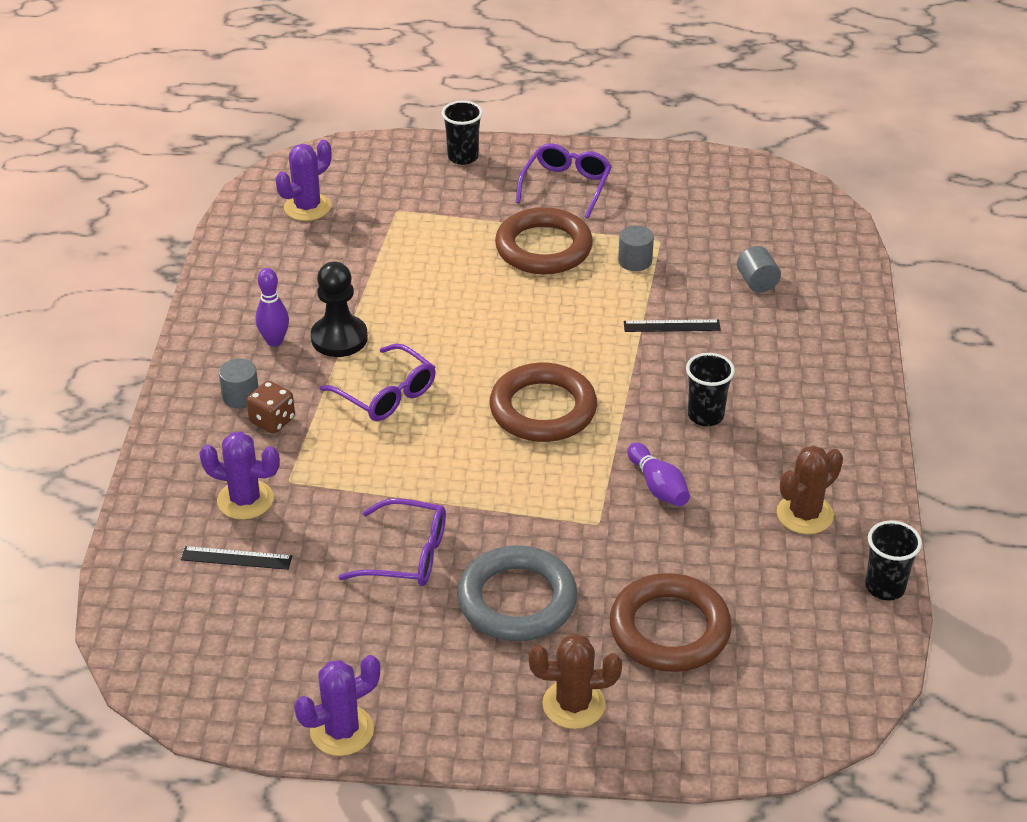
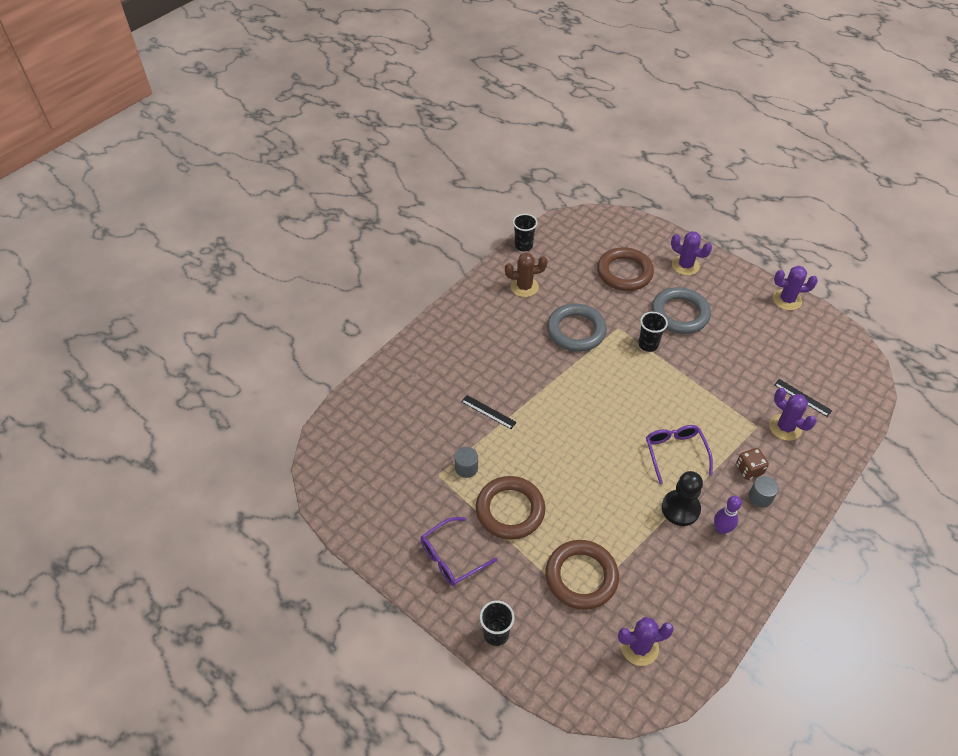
camera: 145 degrees left, 10 degrees up
(407, 555) = (717, 358): purple glasses -> none
(543, 409) = (598, 398): brown ring -> brown ring (581, 577)
(573, 704) = (685, 265): brown cactus -> purple cactus
(658, 486) = (576, 331): purple bowling pin -> grey ring
(705, 416) = (521, 352): black cup -> black cup (648, 345)
(757, 282) = (416, 414): grey cylinder -> none

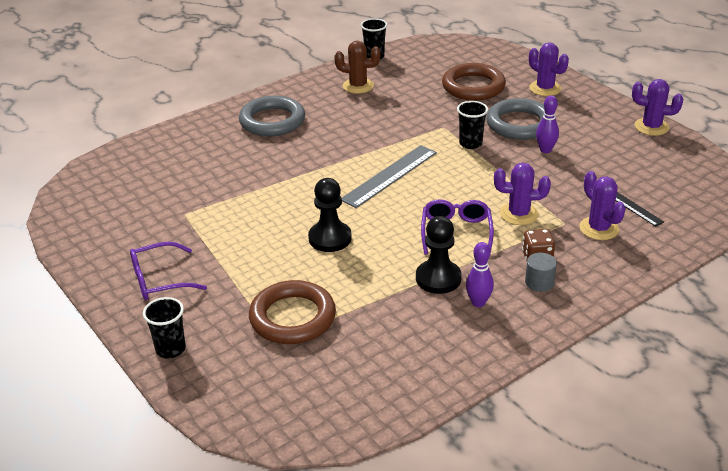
camera: 15 degrees right, 15 degrees down
(466, 468) = (217, 213): grey cylinder -> none
(488, 412) = (266, 173): black ruler -> none
(510, 510) = (244, 252): brown ring -> none
(575, 480) = (330, 238): none -> black pawn
(576, 331) = (395, 124): grey ring -> grey ring (272, 121)
(595, 396) = (389, 176): none -> grey ruler
(639, 647) = (327, 388): purple cactus -> purple cactus (519, 214)
(712, 342) = (545, 150): none -> purple bowling pin

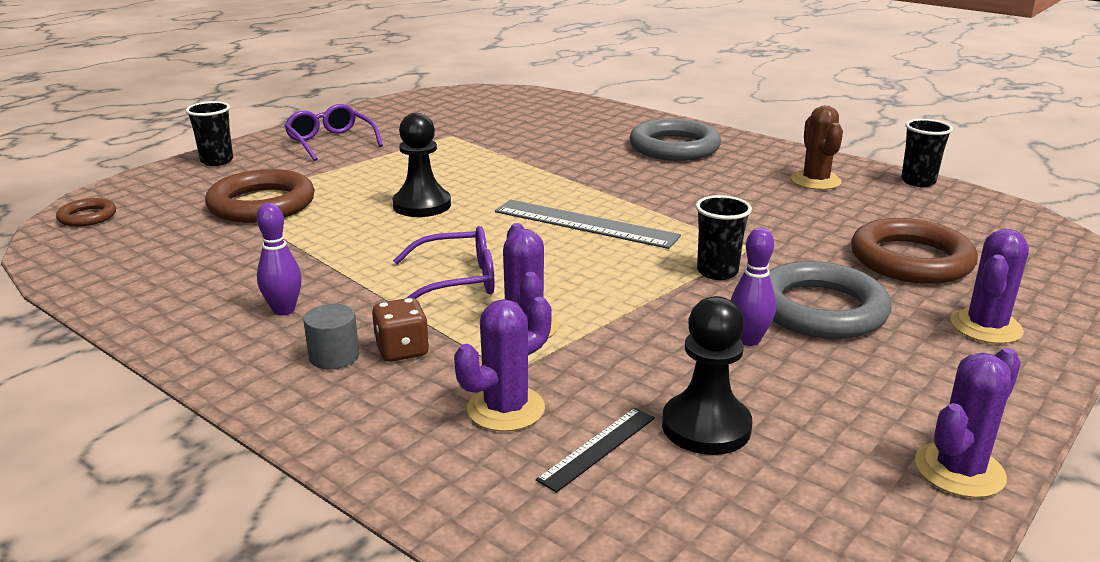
camera: 75 degrees right, 10 degrees down
(275, 420) = (87, 217): none -> brown ring
(438, 278) = (340, 277): black pawn -> black pawn (706, 427)
(651, 127) = (959, 470): purple cactus -> purple cactus turned 45 degrees clockwise

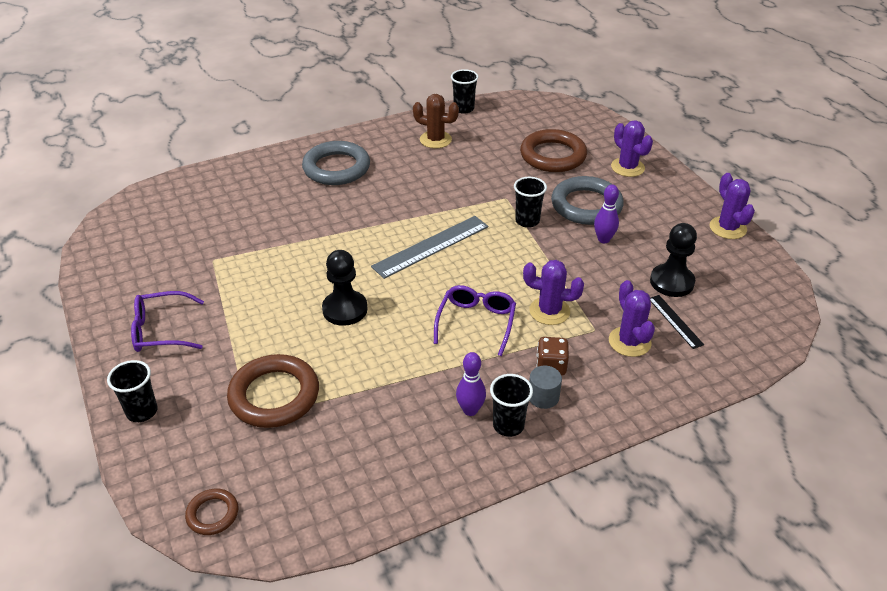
camera: 65 degrees left, 15 degrees up
(265, 341) = (508, 425): none -> black cup

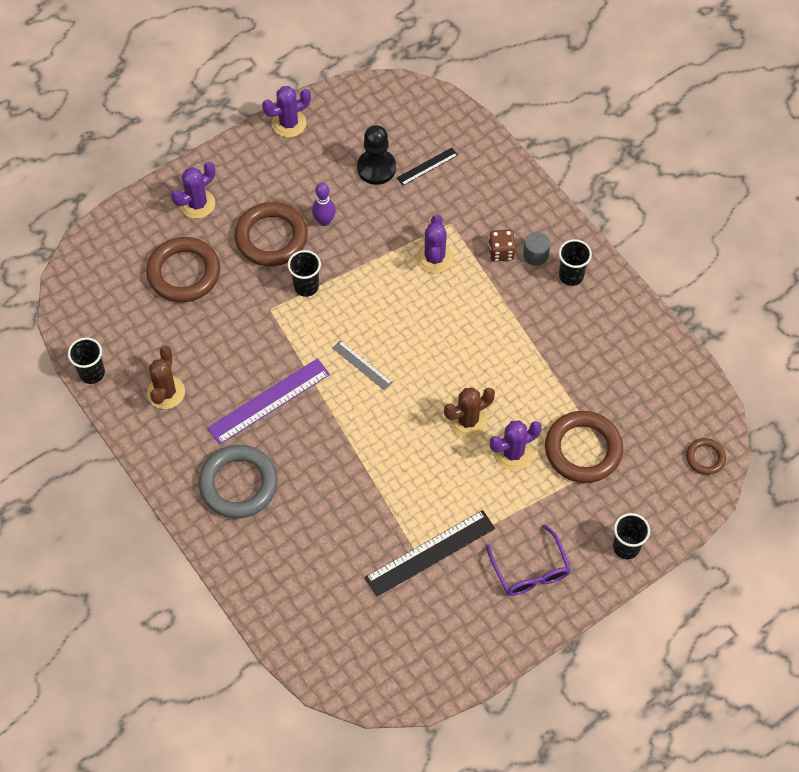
camera: 100 degrees left, 20 degrees up
(217, 266) = (430, 553): none -> black ruler
(345, 309) = (468, 420): black pawn -> brown cactus
(410, 189) = (269, 401): none -> purple ruler
(431, 246) = (362, 365): grey ruler -> grey ruler, size x0.54
(470, 410) = (562, 303): purple bowling pin -> none
(476, 322) = (461, 312): purple glasses -> none
(586, 205) = (271, 237): grey ring -> brown ring
(629, 342) = (459, 198): purple cactus -> purple cactus (513, 453)

